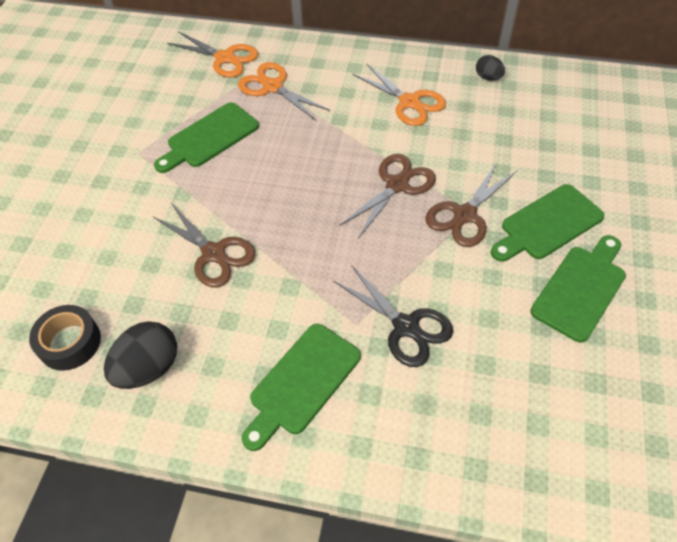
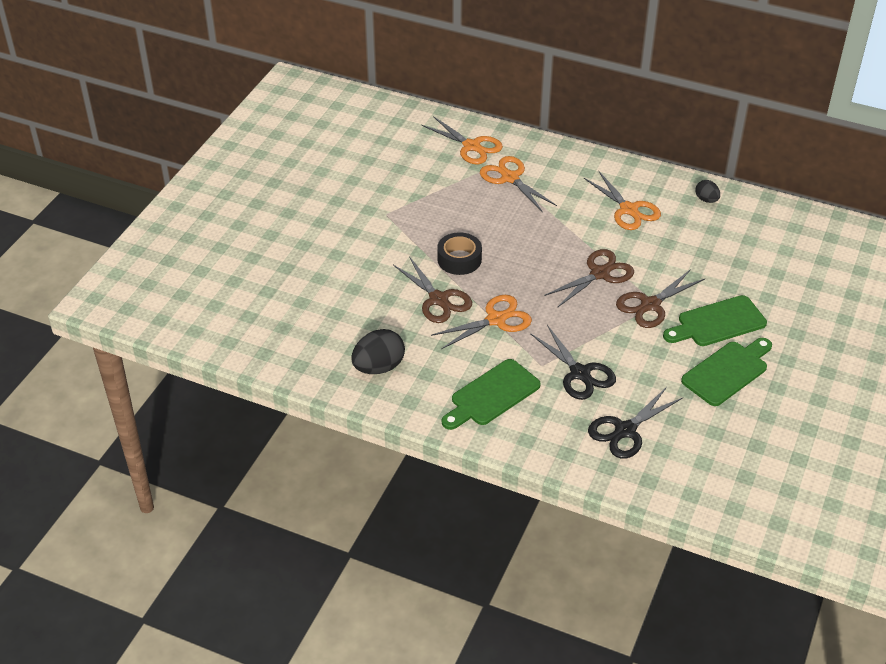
camera: 10 degrees right, 10 degrees down
(70, 342) = (321, 341): black tape -> black tape (459, 259)
(209, 137) = (448, 211): green cutting board -> none
(288, 269) = (496, 319): none -> orange scissors
(483, 404) = (625, 431): none -> black scissors

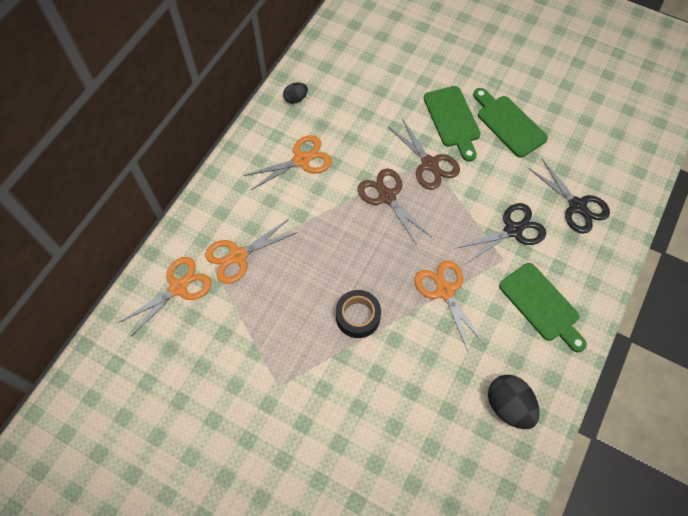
camera: 85 degrees left, 20 degrees up
(438, 299) = (415, 341): brown scissors -> none

